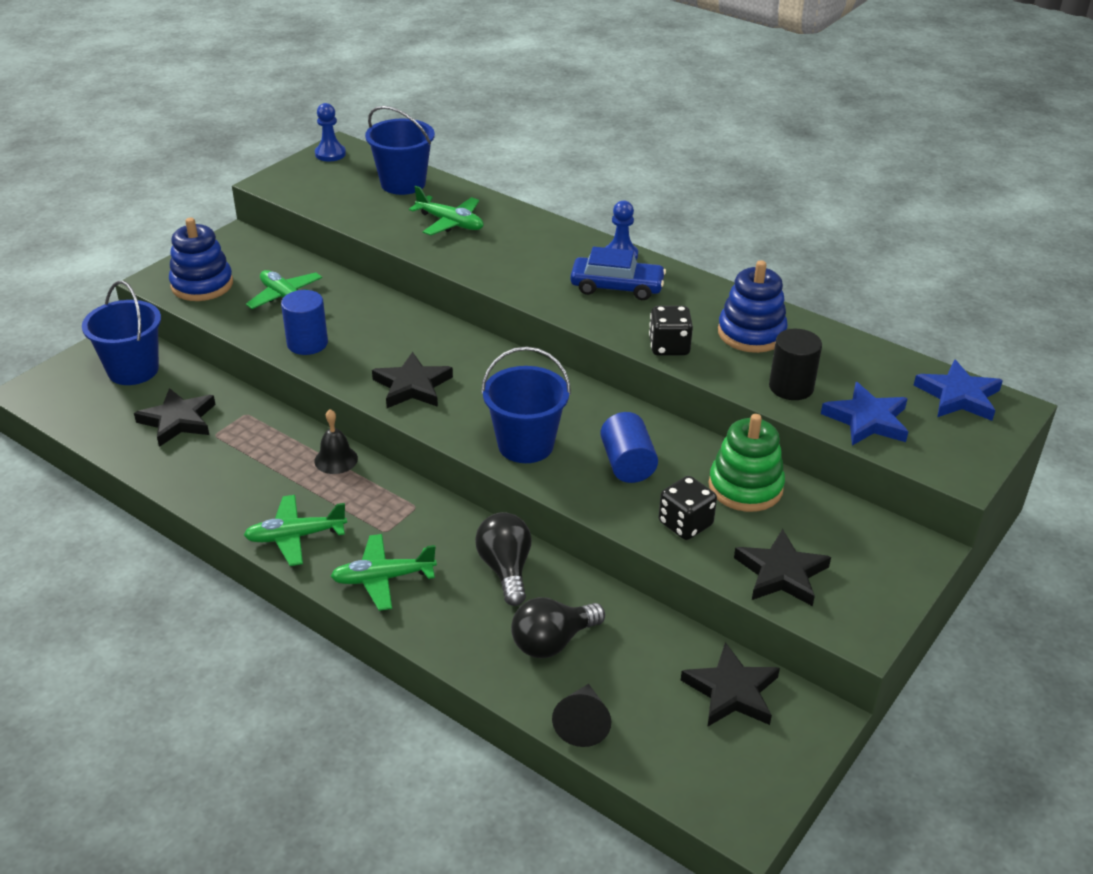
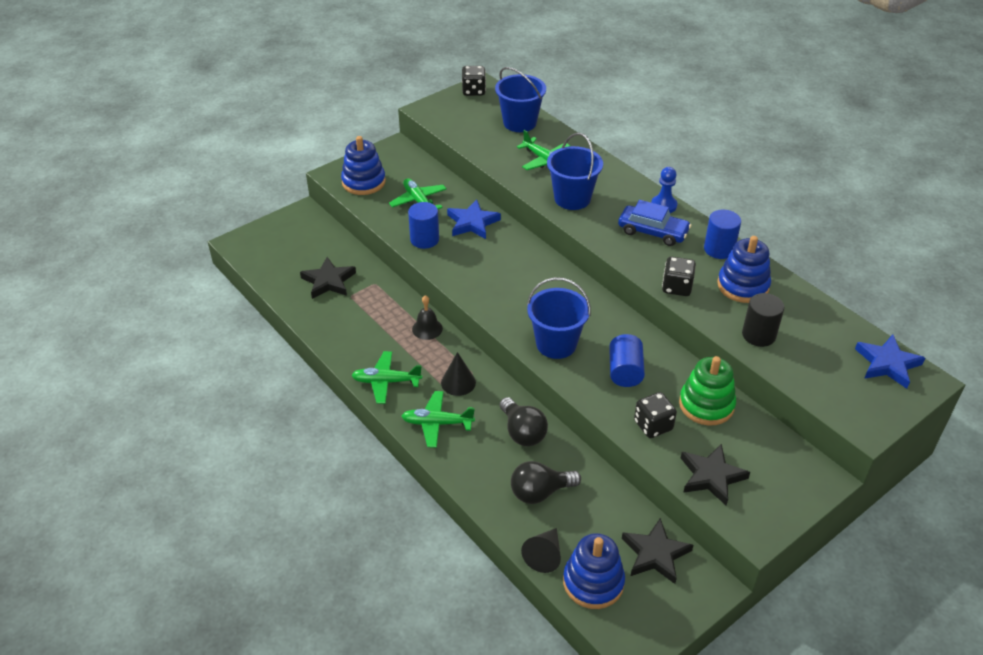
camera: 15 degrees right, 5 degrees up
(133, 370) = (307, 238): blue bucket -> blue bucket (572, 198)
(330, 154) = (473, 91): blue pawn -> black dice
(398, 521) = (458, 382): none -> black cone
(412, 386) = (489, 284): black star -> none
(506, 569) = (522, 432): black light bulb -> black light bulb turned 150 degrees clockwise
(660, 745) = (593, 582): none -> blue stacking toy
(707, 296) = (719, 249): none -> blue cylinder
(867, 420) = (808, 371): blue star -> blue star (472, 223)

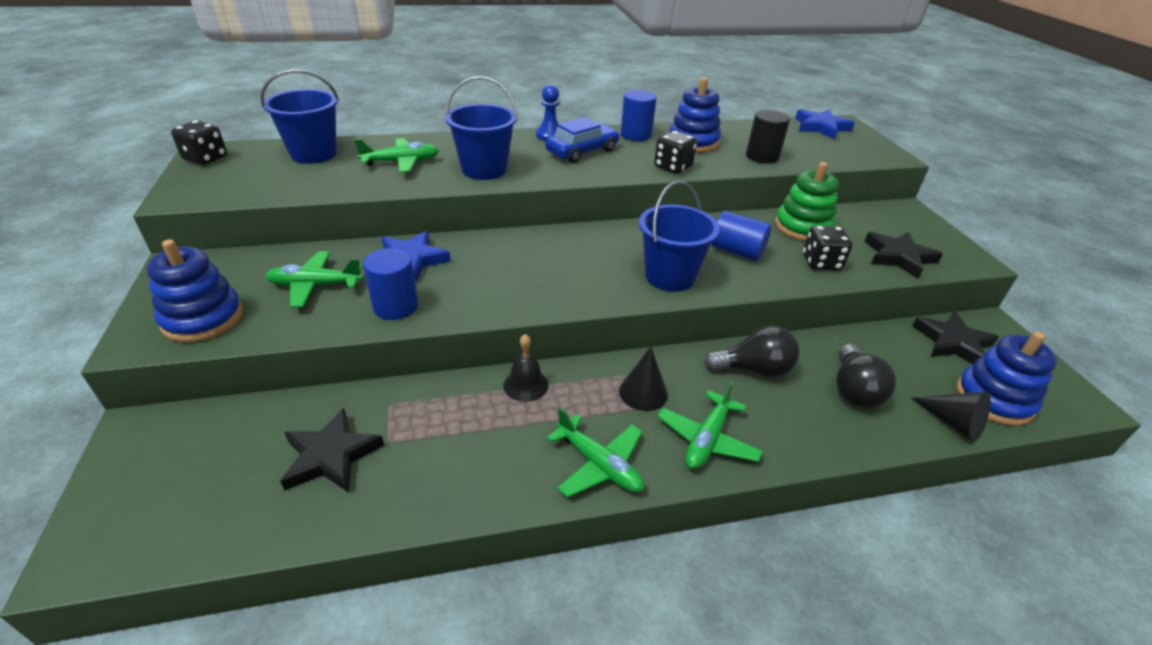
camera: 65 degrees left, 5 degrees down
(386, 382) = (599, 464): green plane -> green plane turned 75 degrees counterclockwise

